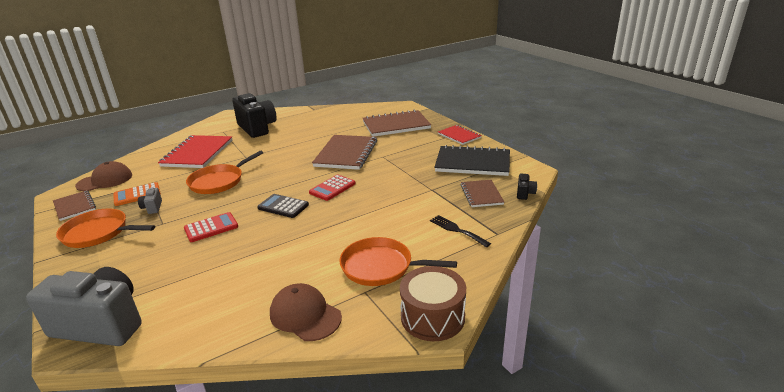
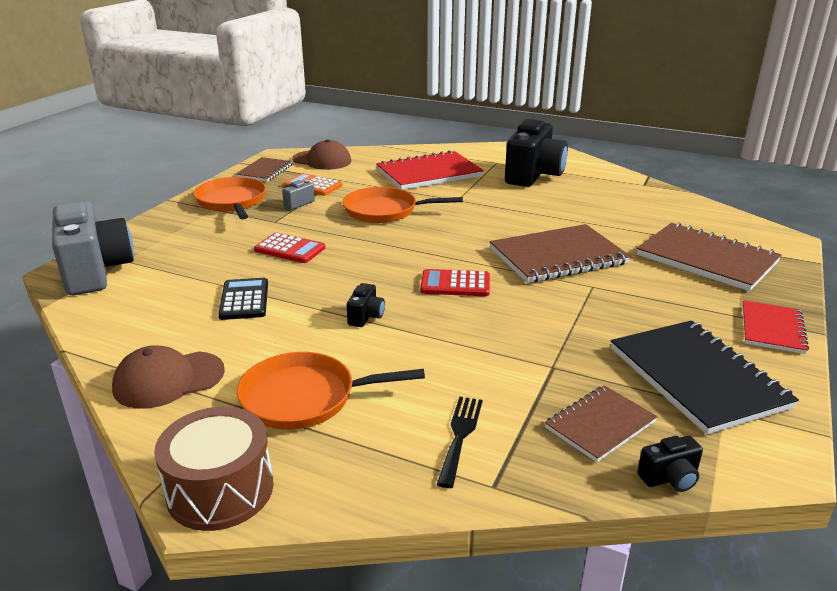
camera: 55 degrees right, 0 degrees up
(283, 206) = (374, 270): black calculator -> black calculator (244, 300)
(305, 315) = (168, 380): brown cap -> brown cap turned 120 degrees counterclockwise
(327, 224) = (366, 317): none -> black camera
(380, 267) = (304, 397): orange pan -> orange pan turned 75 degrees counterclockwise

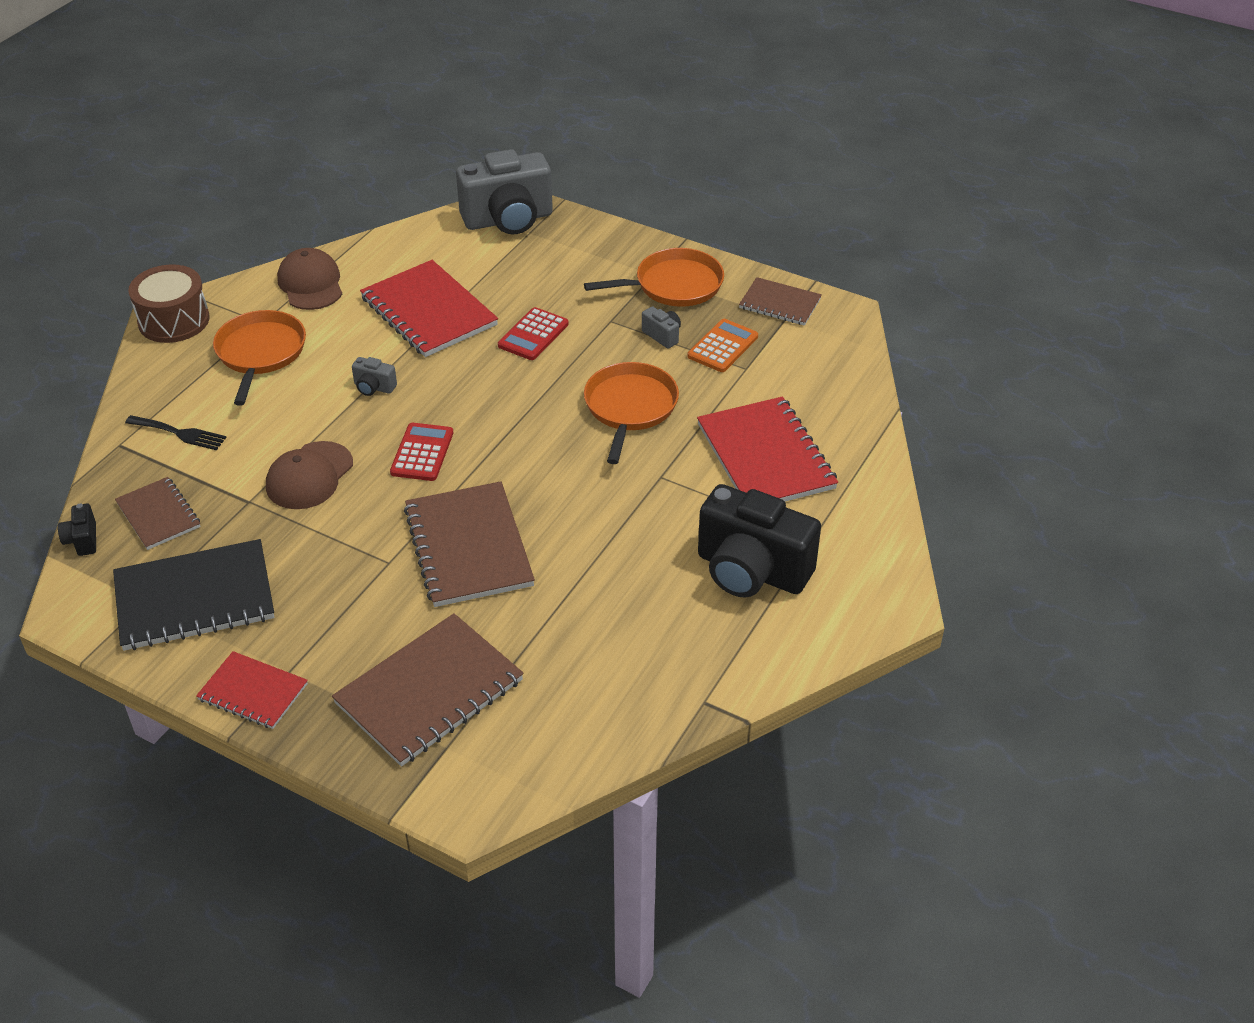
camera: 95 degrees right, 15 degrees up
(244, 300) = (428, 312): black calculator -> red notebook
(322, 160) = (822, 353): brown cap -> brown cap (309, 476)
(366, 317) = (374, 387): black camera -> grey camera

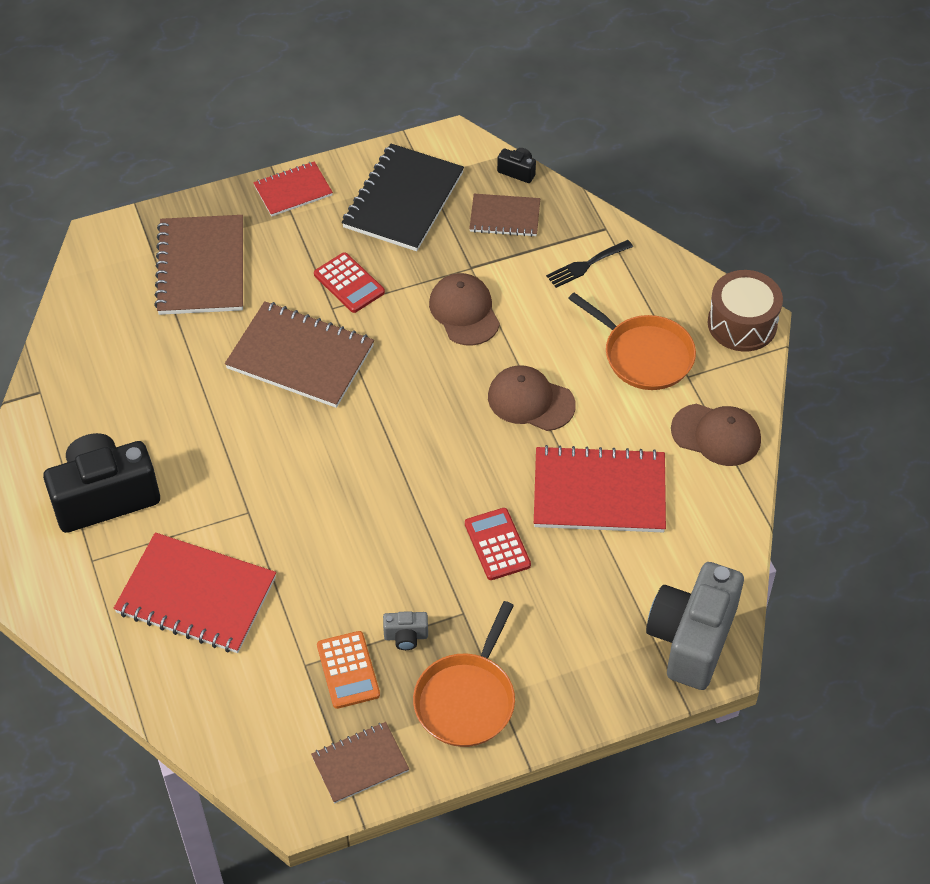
camera: 130 degrees right, 10 degrees up
(374, 387) = (530, 401): grey camera -> brown cap
(422, 453) = (424, 387): red calculator -> red calculator (349, 283)
(630, 407) = (341, 547): orange pan -> none

